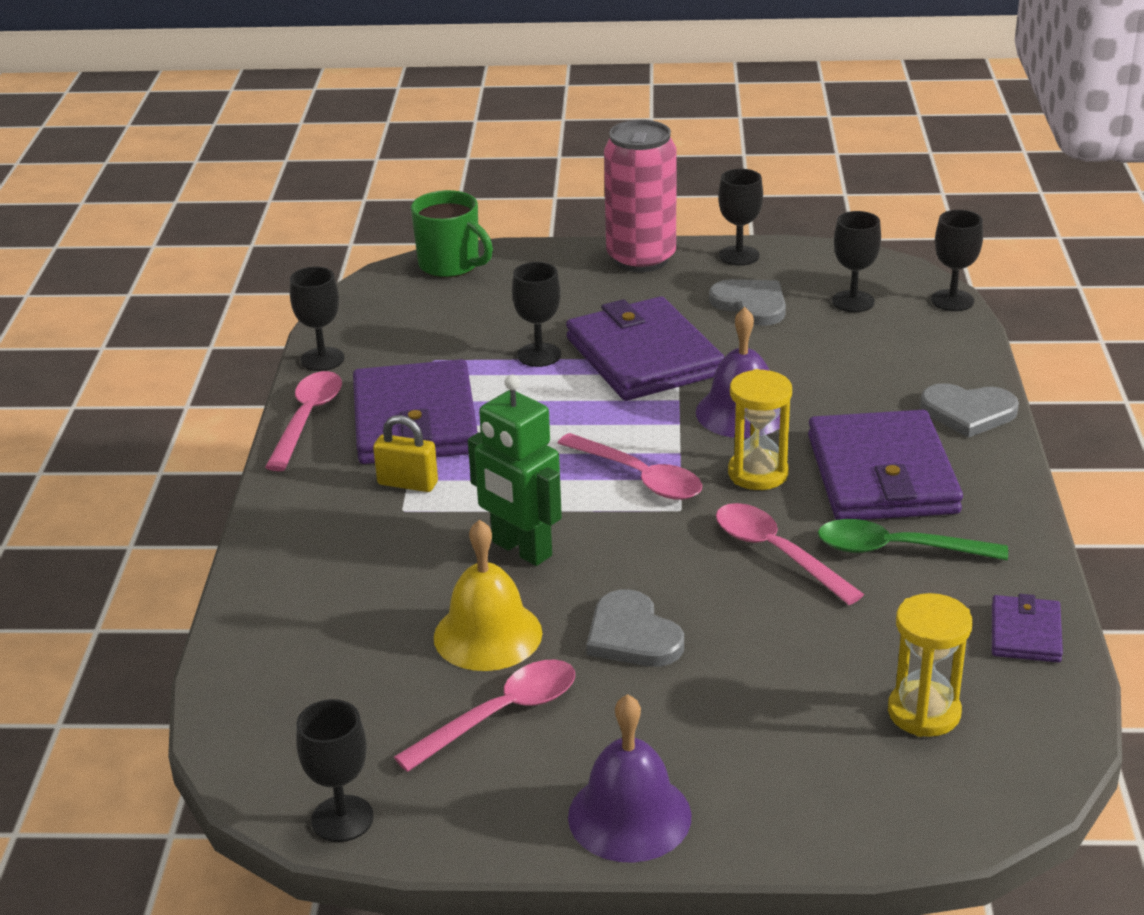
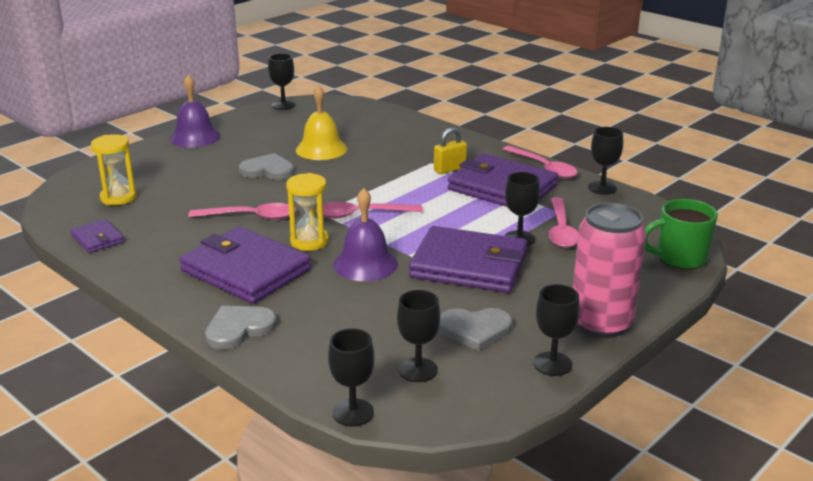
camera: 130 degrees right, 5 degrees down
(501, 715) = (277, 137): pink spoon -> pink spoon (561, 230)
(521, 549) = (359, 172): green robot -> none
(897, 549) = (196, 243): green spoon -> none

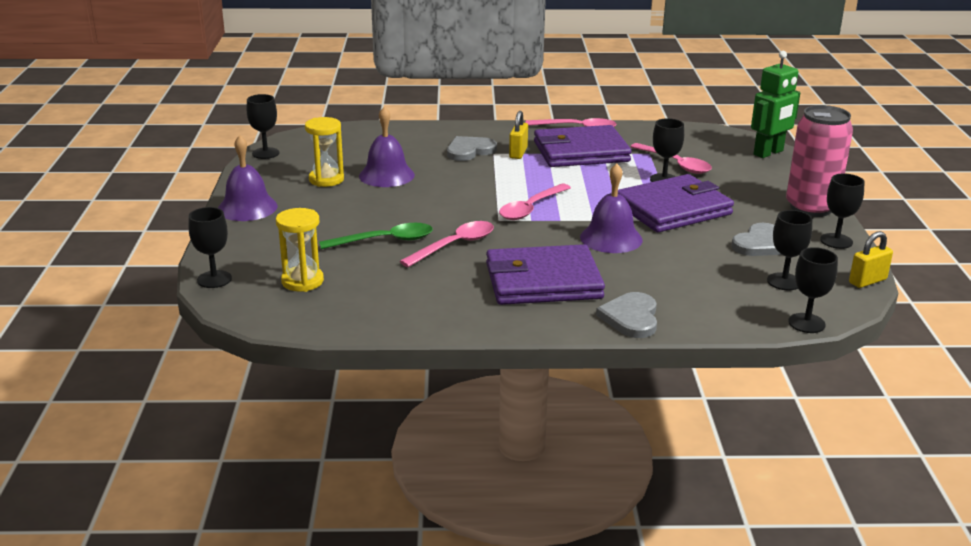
camera: 45 degrees left, 0 degrees up
(98, 239) = (369, 318): purple wallet -> none
(218, 193) = (385, 241): none -> green spoon
(268, 170) = (382, 207): grey heart -> grey heart (469, 151)
(309, 241) = (539, 242): yellow hourglass -> yellow hourglass (326, 179)
(321, 149) = (386, 175): yellow bell -> purple bell
(494, 413) = (867, 281): none -> yellow padlock
(602, 188) = (640, 128): black goblet -> black goblet (214, 279)
(680, 258) = (768, 153): green mug -> green robot

